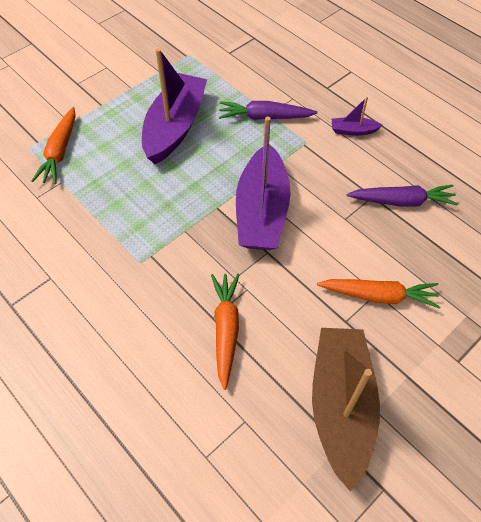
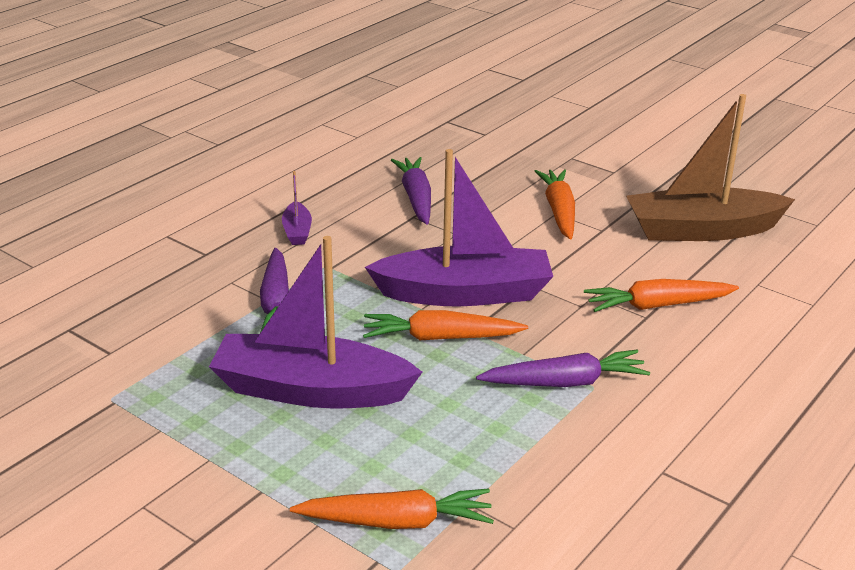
camera: 100 degrees left, 25 degrees down
(149, 247) = (564, 382): none -> purple carrot
(212, 190) = (440, 338): none -> orange carrot

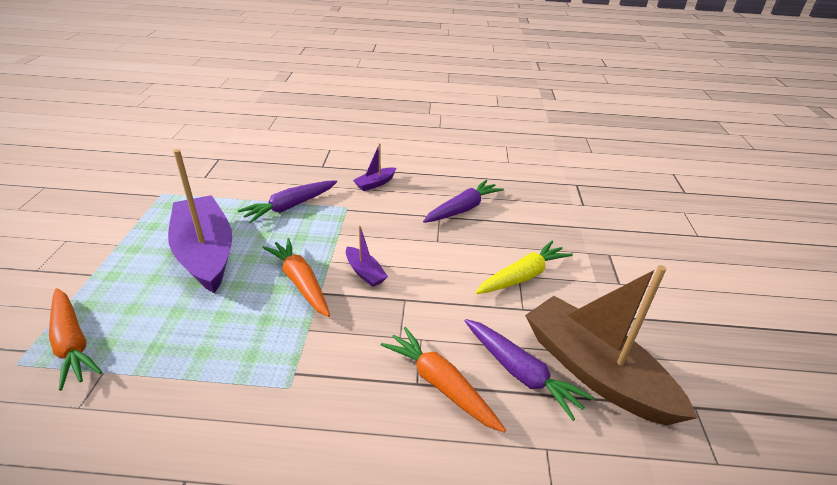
camera: 55 degrees right, 5 degrees up
(464, 293) = (364, 272): purple boat -> purple boat, size x0.43
(559, 211) = (522, 276): orange carrot -> yellow carrot
(564, 382) = (284, 367): purple carrot -> purple carrot (520, 372)

